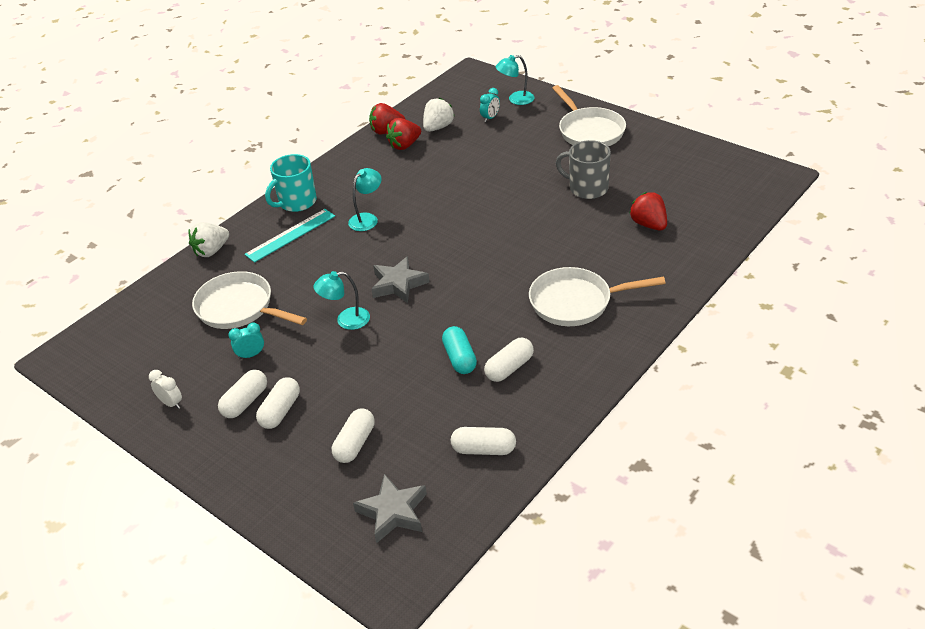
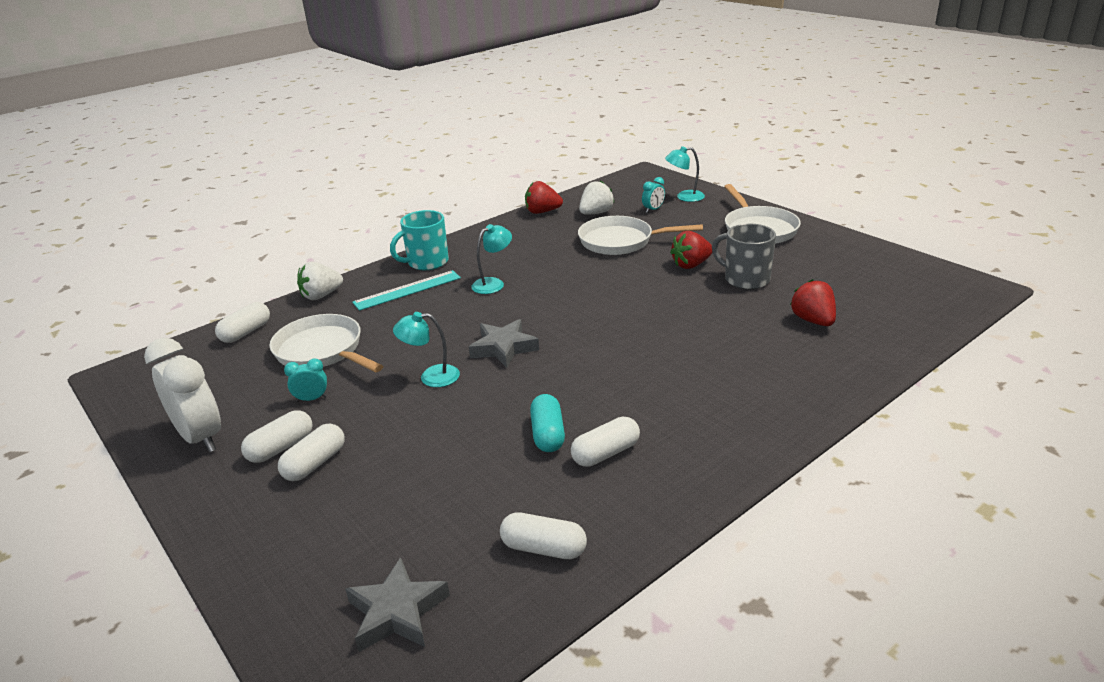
camera: 10 degrees right, 10 degrees down
(171, 403) = (200, 437): white clock -> white clock, size x2.17
(355, 443) = (385, 515): white capsule -> white capsule (246, 332)
(405, 145) = (556, 225): red strawberry -> red strawberry (691, 265)
(575, 302) = (707, 390): white pan -> white pan (620, 241)

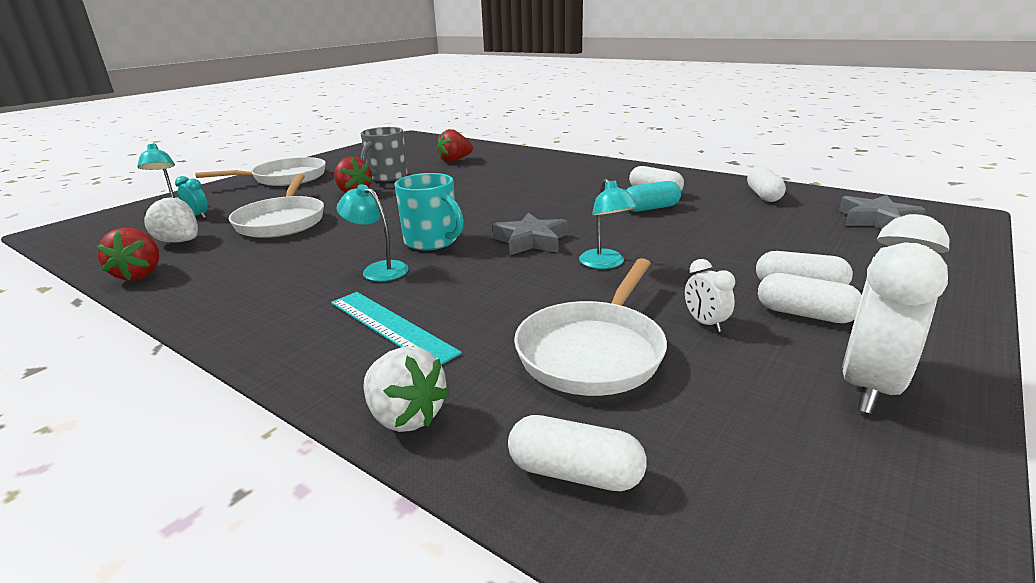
camera: 105 degrees left, 5 degrees down
(312, 399) = (705, 323): turquoise clock -> white clock
(427, 262) = (288, 332): turquoise mug -> turquoise mug (432, 241)

